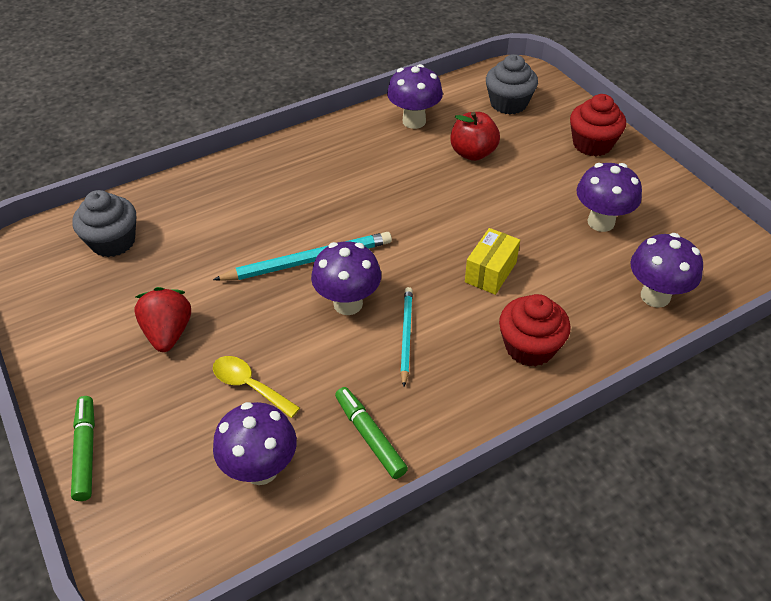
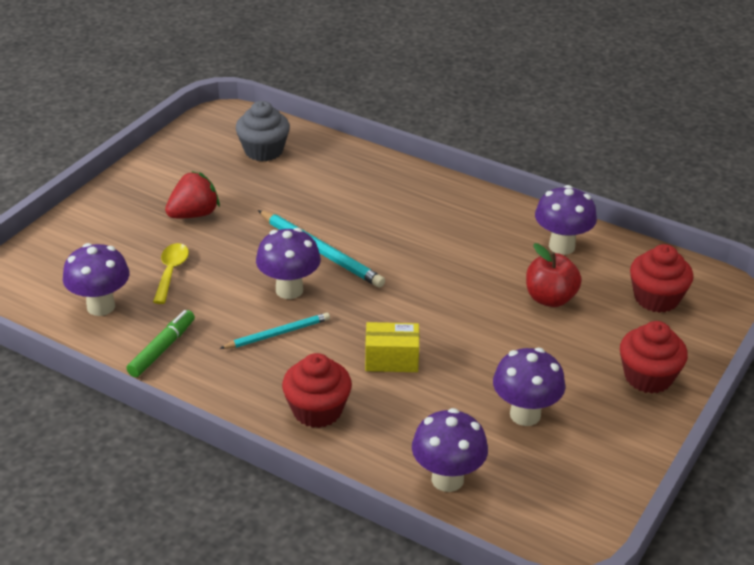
camera: 60 degrees right, 10 degrees down
(86, 451) = (70, 224): green marker -> none
(508, 103) = (656, 298): grey cupcake -> red cupcake

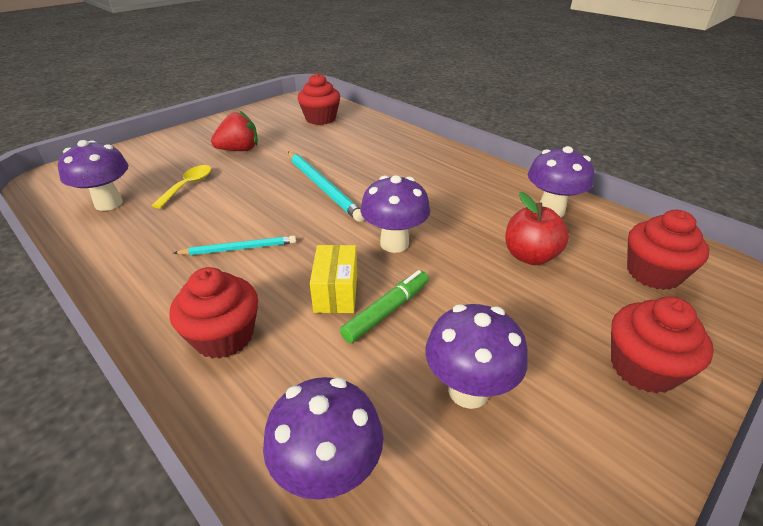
camera: 15 degrees right, 0 degrees up
(162, 349) = (125, 246): green marker -> green marker (387, 311)
(263, 151) = (320, 119): grey cupcake -> red cupcake
(289, 290) = (276, 213): purple mushroom -> purple mushroom (394, 243)
(391, 360) = (336, 292): yellow box -> yellow box turned 75 degrees clockwise

